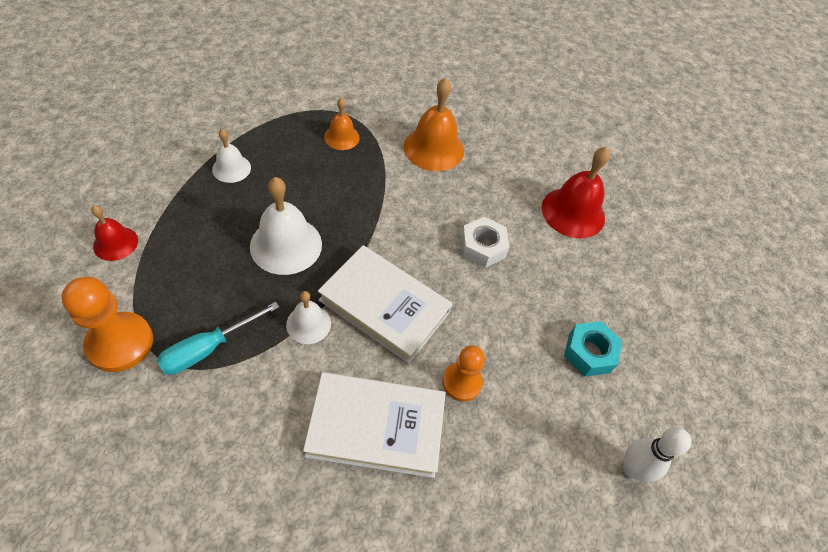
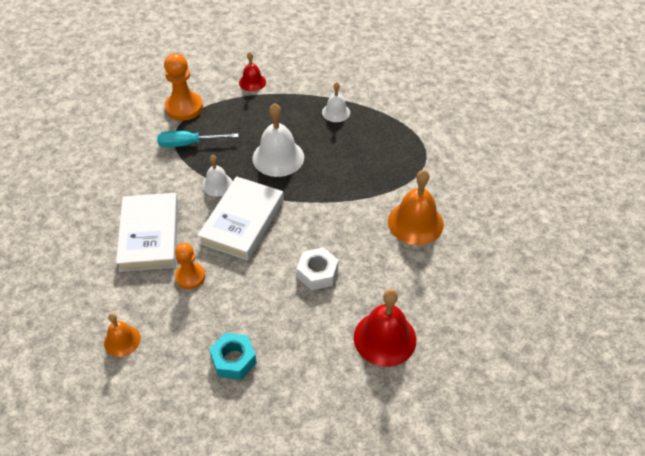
camera: 85 degrees right, 5 degrees down
(208, 348) = (188, 144): turquoise screwdriver -> turquoise screwdriver turned 45 degrees counterclockwise
(341, 137) = (397, 162): orange bell -> orange bell (122, 340)
(632, 469) = (138, 395): white bowling pin -> none

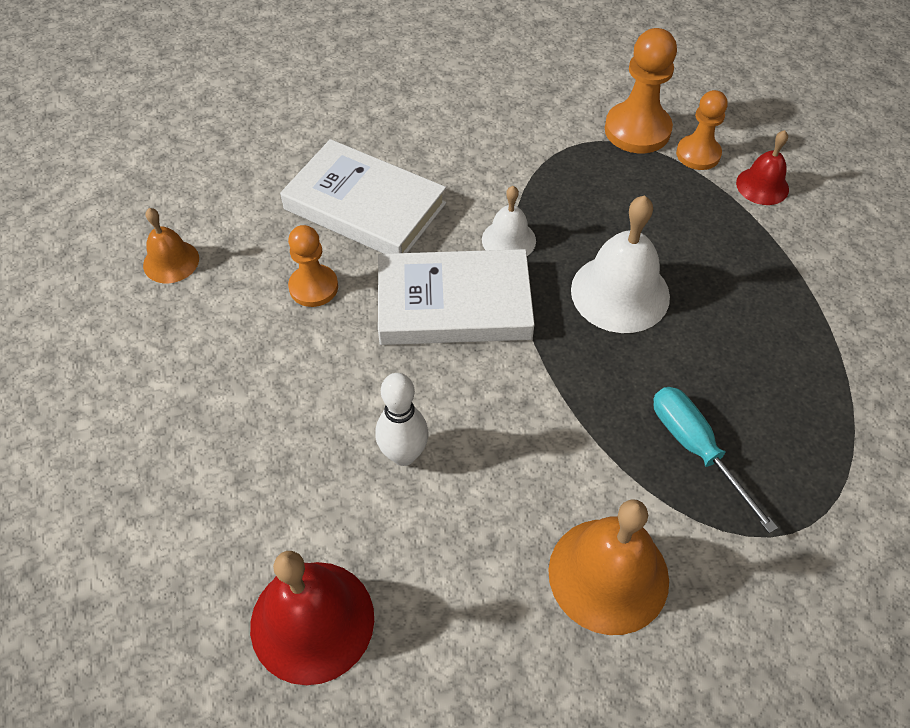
camera: 65 degrees right, 5 degrees up
(149, 235) = (365, 206): white book -> white book turned 60 degrees clockwise
(188, 144) = (567, 169): turquoise screwdriver -> turquoise screwdriver (696, 449)
(216, 94) = (698, 154): none -> orange pawn
(234, 360) = (185, 409): turquoise nut -> none
(317, 273) = (404, 454): white nut -> white bowling pin
(336, 112) = (790, 332): white bell -> none

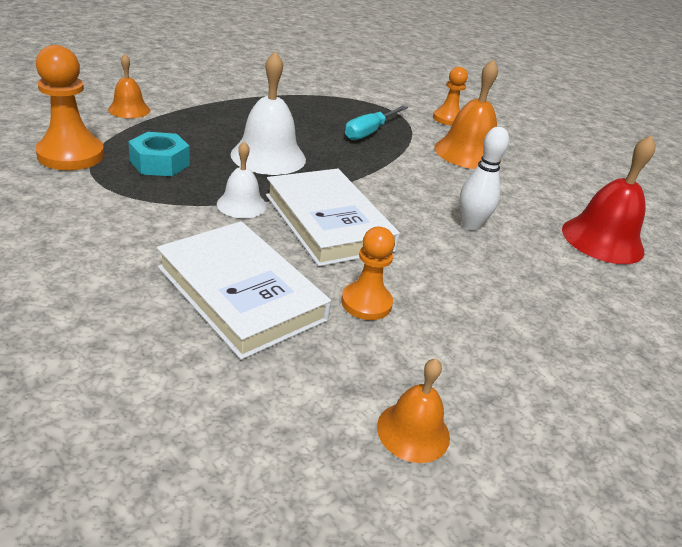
camera: 120 degrees left, 20 degrees down
(365, 206) = (241, 293): white book -> white book turned 45 degrees counterclockwise
(612, 192) = (160, 163): none -> turquoise nut
(698, 154) = (98, 131): orange pawn -> orange pawn (447, 119)
(762, 186) = (129, 109): red bell -> orange bell

